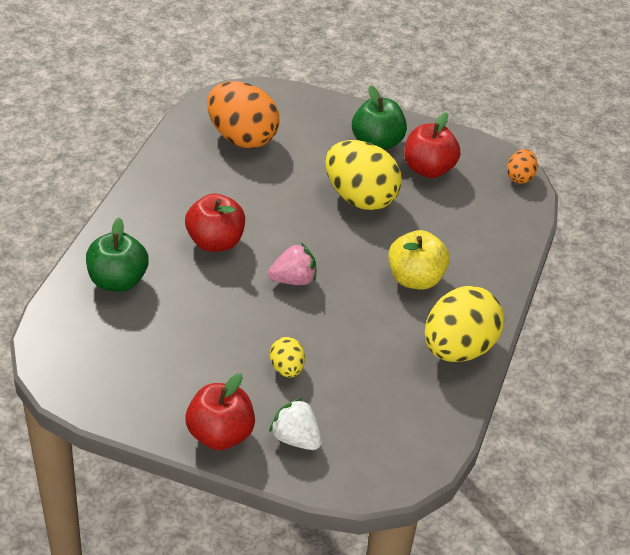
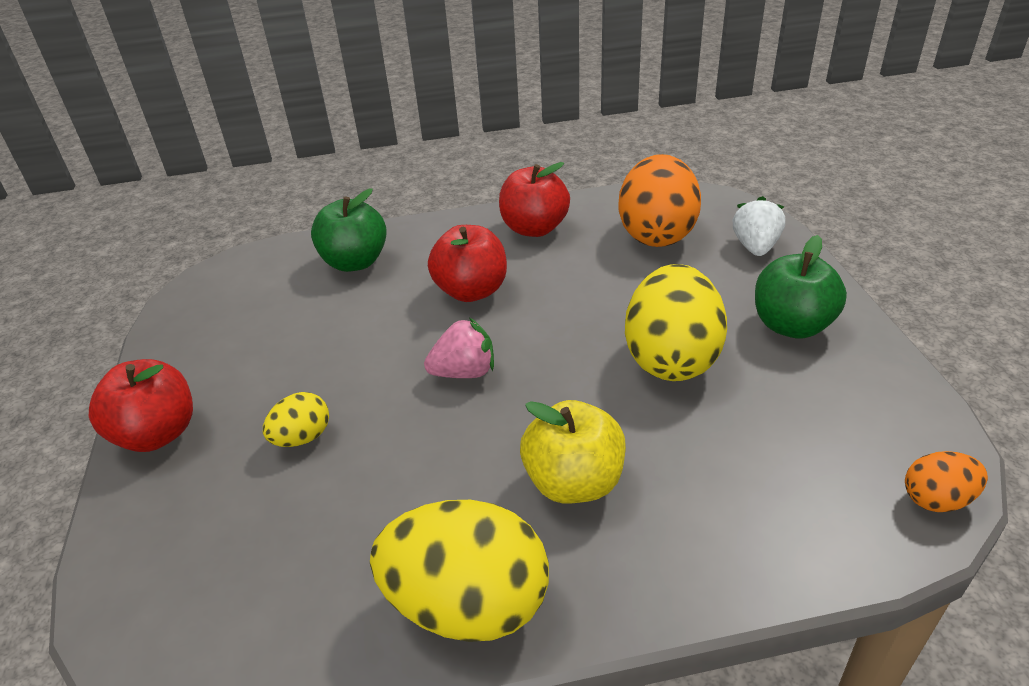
camera: 65 degrees right, 5 degrees down
(293, 280) = (464, 372): pink strawberry -> pink strawberry turned 60 degrees counterclockwise
(296, 438) = (178, 503): white strawberry -> white strawberry (755, 247)
(428, 169) = (809, 392): red apple -> red apple (534, 228)

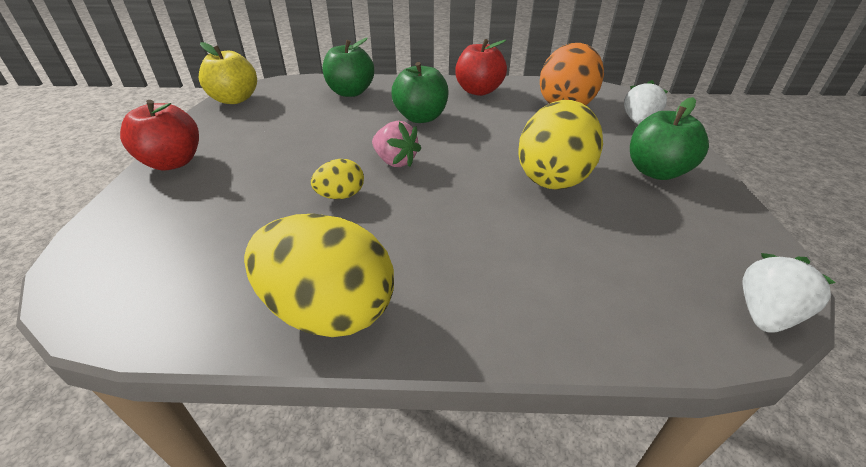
camera: 10 degrees right, 0 degrees up
(302, 437) = (265, 180): yellow egg -> yellow egg (341, 196)
(464, 372) = (395, 161): pink strawberry -> pink strawberry turned 45 degrees clockwise
(471, 291) = (421, 117): red apple -> green apple
(574, 482) = (448, 242): yellow apple -> yellow apple (235, 99)
(936, 499) = (765, 314): orange egg -> white strawberry

